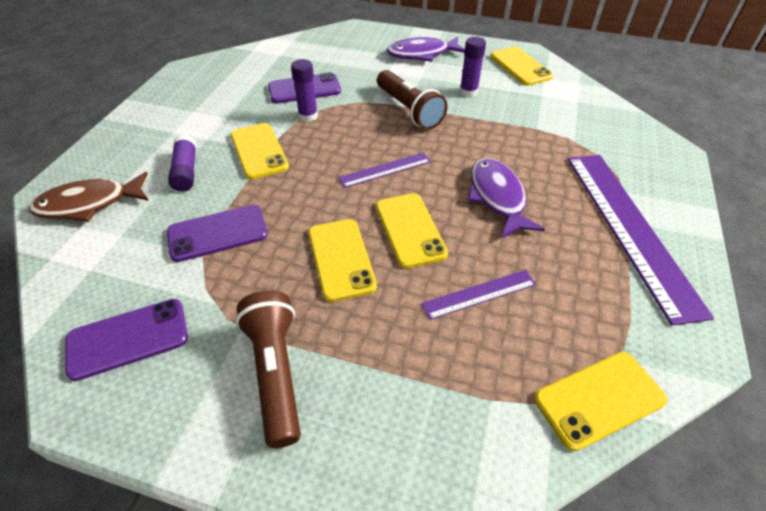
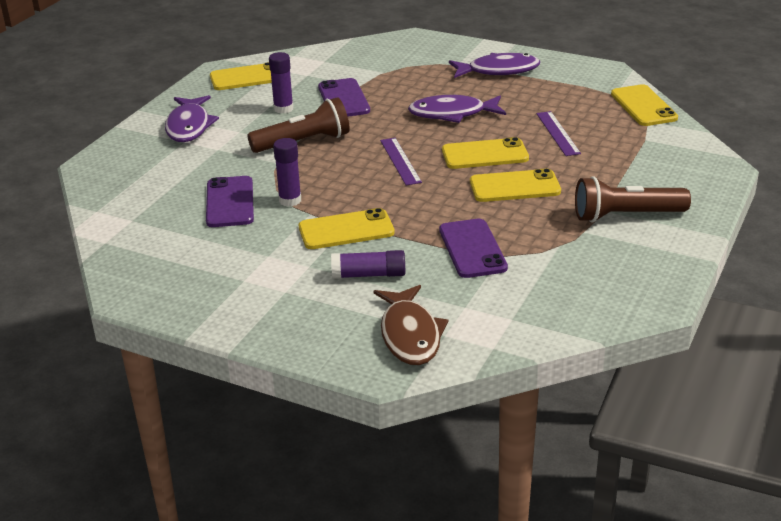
camera: 80 degrees left, 15 degrees down
(128, 338) = (594, 285): purple phone -> purple phone (343, 99)
(629, 228) = (498, 71): purple ruler -> purple fish

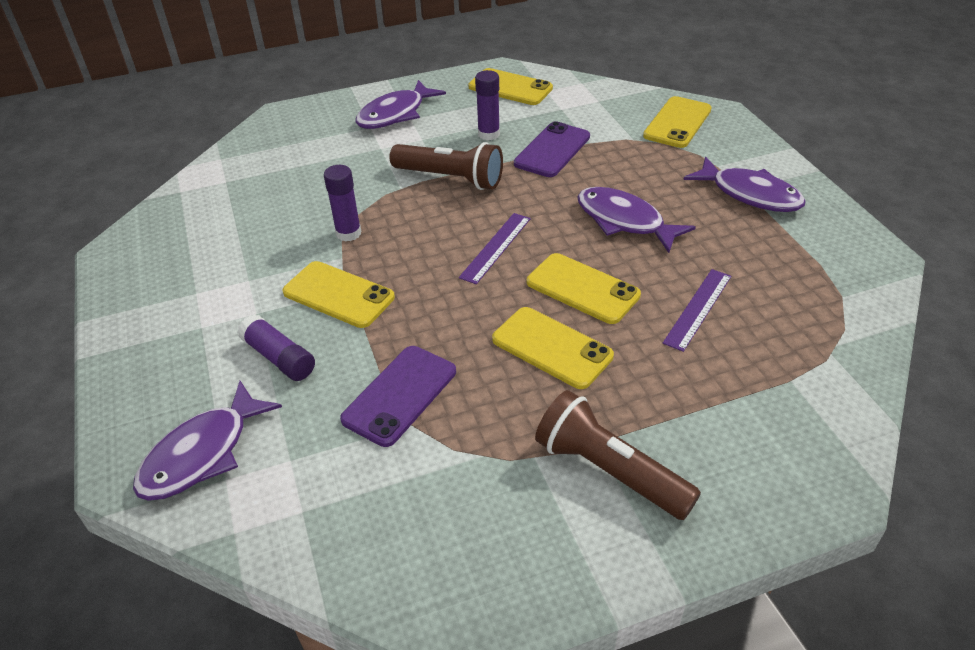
camera: 45 degrees right, 10 degrees up
(230, 202) = (307, 207): purple phone -> none
(410, 335) = (202, 453): brown fish -> purple fish
(643, 106) = (857, 333): yellow phone -> yellow phone (677, 123)

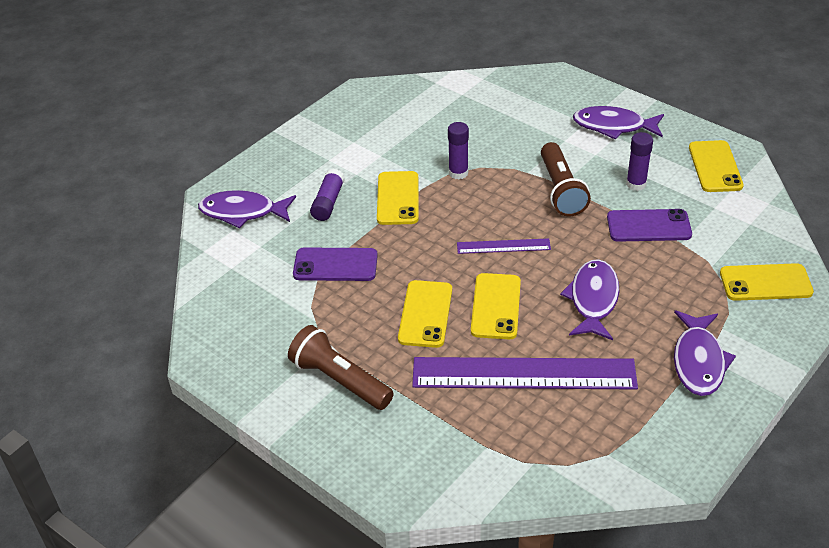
camera: 60 degrees right, 0 degrees up
(609, 471) = (340, 380): brown flashlight -> brown flashlight turned 60 degrees counterclockwise
(698, 309) = (523, 374): purple ruler -> purple ruler, size x2.13

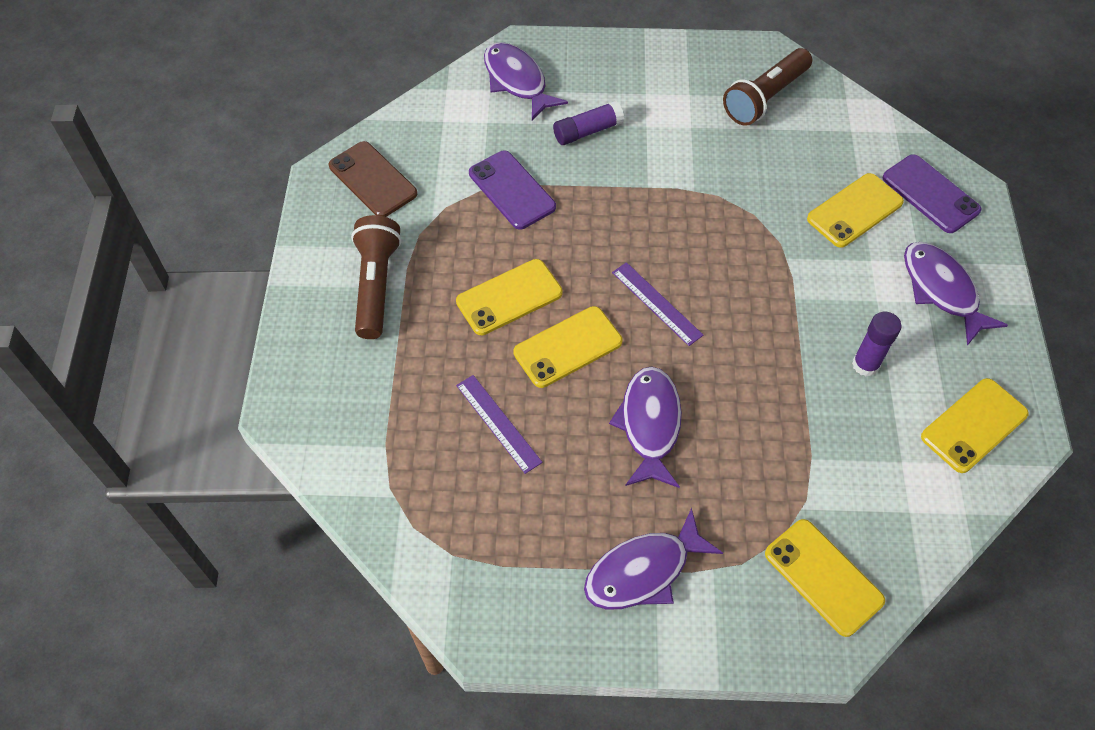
camera: 50 degrees right, 15 degrees up
(240, 333) = (372, 180): none -> brown phone
(398, 198) = (643, 178): yellow phone -> yellow phone (855, 211)
(458, 173) = (727, 202): purple glue stick -> none
(523, 374) = (498, 423): purple ruler -> purple ruler, size x0.47
(561, 190) = (788, 303): brown flashlight -> brown flashlight (765, 98)
(593, 300) = (649, 425): purple fish -> purple fish turned 60 degrees counterclockwise
(648, 226) = (808, 414): purple phone -> purple phone (930, 194)

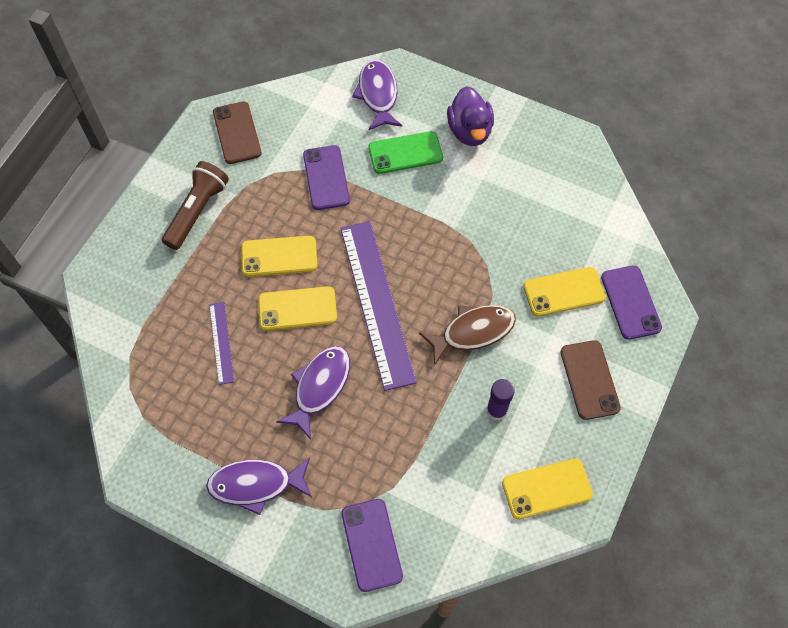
camera: 25 degrees right, 5 degrees up
(587, 131) = (405, 153): purple glue stick -> green phone
(645, 83) = (469, 131): none -> purple duck
(656, 303) = (376, 303): purple ruler -> purple ruler, size x2.13
(765, 98) = (552, 177): brown flashlight -> none
(785, 291) = (473, 332): none -> brown fish
(823, 577) = (371, 544): yellow phone -> purple phone
(941, 290) = (589, 380): purple fish -> brown phone

